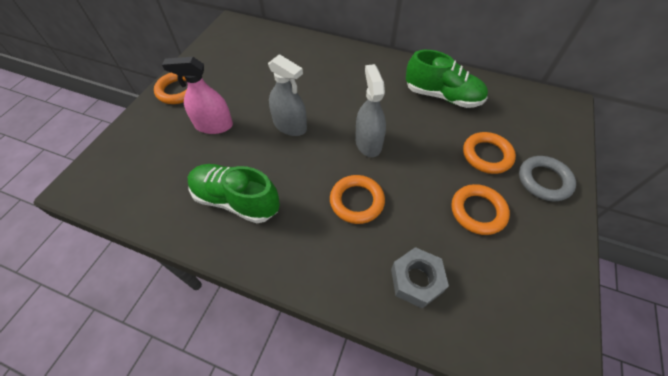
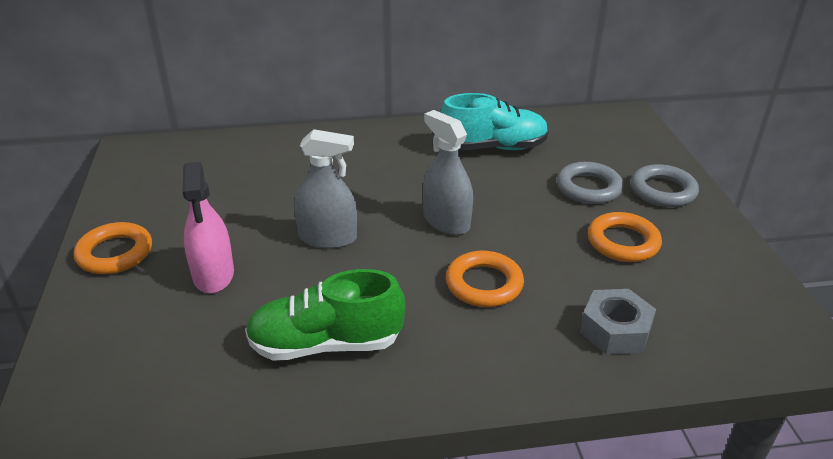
camera: 30 degrees left, 20 degrees down
(214, 125) = (213, 275): pink spray bottle -> pink spray bottle turned 75 degrees counterclockwise
(442, 96) = (493, 147): green shoe -> turquoise shoe
(487, 155) = (588, 188): orange ring -> grey ring

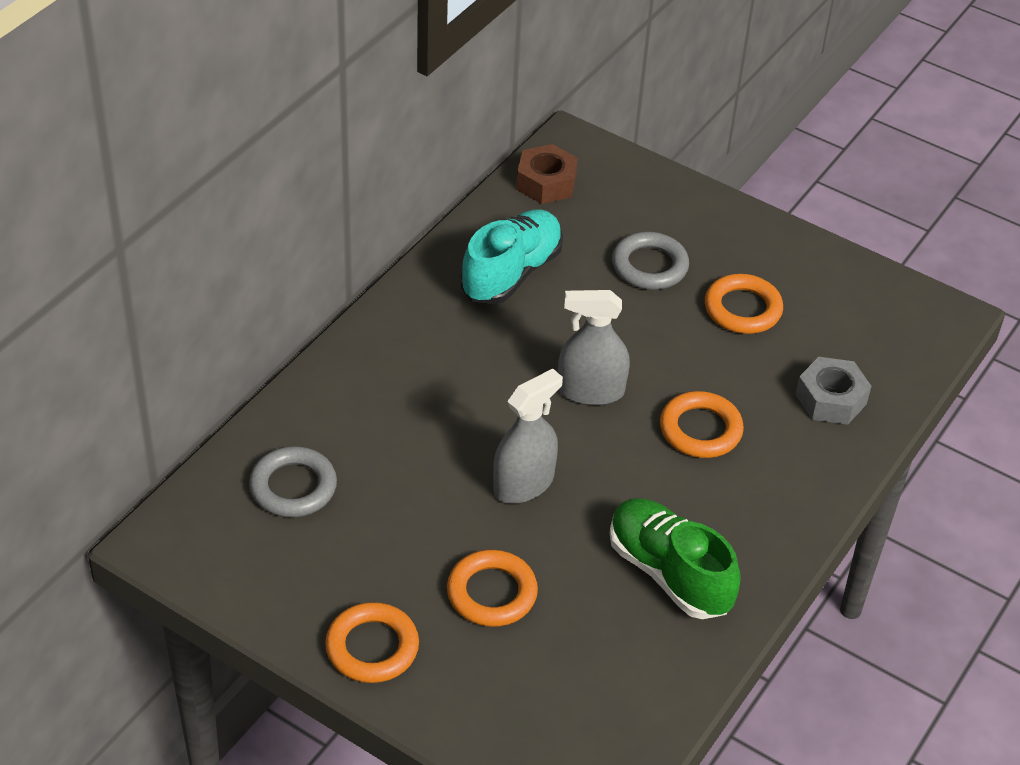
camera: 50 degrees left, 10 degrees up
(213, 275) = (491, 593): pink spray bottle -> orange ring
(326, 344) = (669, 573): green shoe -> green shoe turned 105 degrees clockwise
(582, 123) = (546, 182): none -> brown nut
(663, 191) = (707, 227): grey ring -> grey ring (293, 487)

